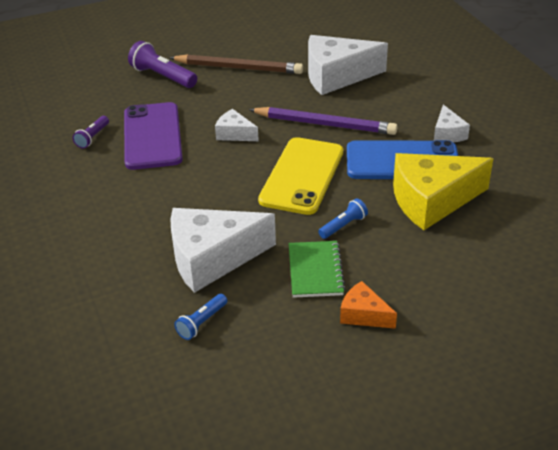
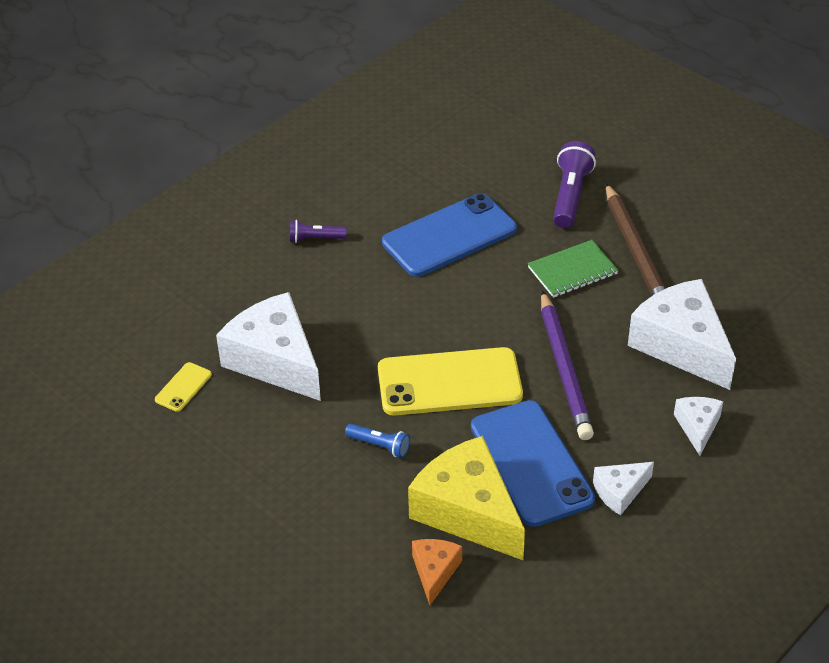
camera: 65 degrees right, 5 degrees up
(92, 137) = (419, 193): purple flashlight -> purple flashlight (315, 239)
(152, 136) = (449, 236): purple phone -> blue phone
(201, 322) = (183, 387): blue flashlight -> yellow phone
(234, 134) = (494, 299): white cheese -> white cheese (697, 427)
(315, 271) = (295, 445): green notebook -> green notebook (572, 271)
(363, 315) = (247, 504): orange cheese -> orange cheese (435, 572)

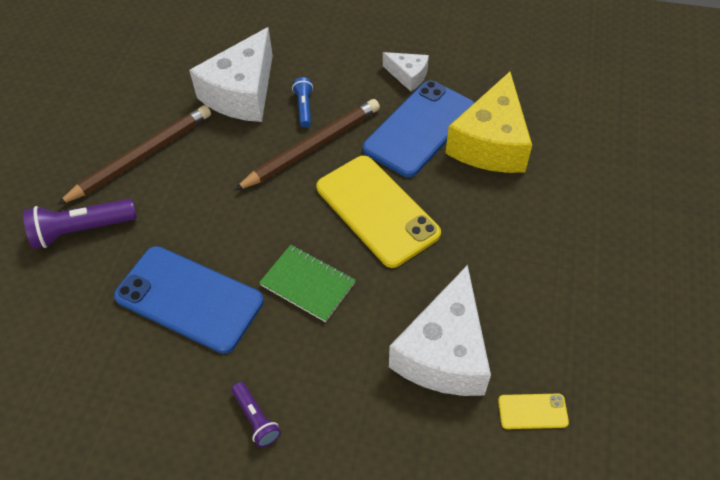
camera: 120 degrees left, 10 degrees up
(379, 446) = (476, 222): blue flashlight -> blue flashlight (304, 107)
(435, 572) = (554, 137): orange cheese -> none
(564, 369) = (312, 147): purple pencil -> brown pencil
(572, 271) = (191, 187): green notebook -> green notebook (307, 284)
(697, 427) = (320, 59): white cheese -> none

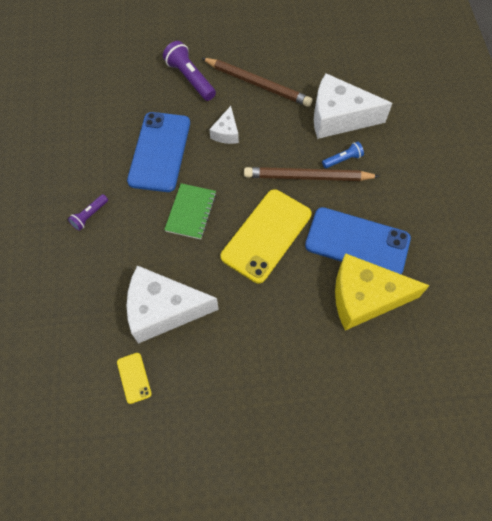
camera: 70 degrees right, 10 degrees up
(312, 147) = (307, 177): brown pencil -> brown pencil turned 150 degrees clockwise
(408, 76) = (410, 219): white cheese -> white cheese (226, 132)

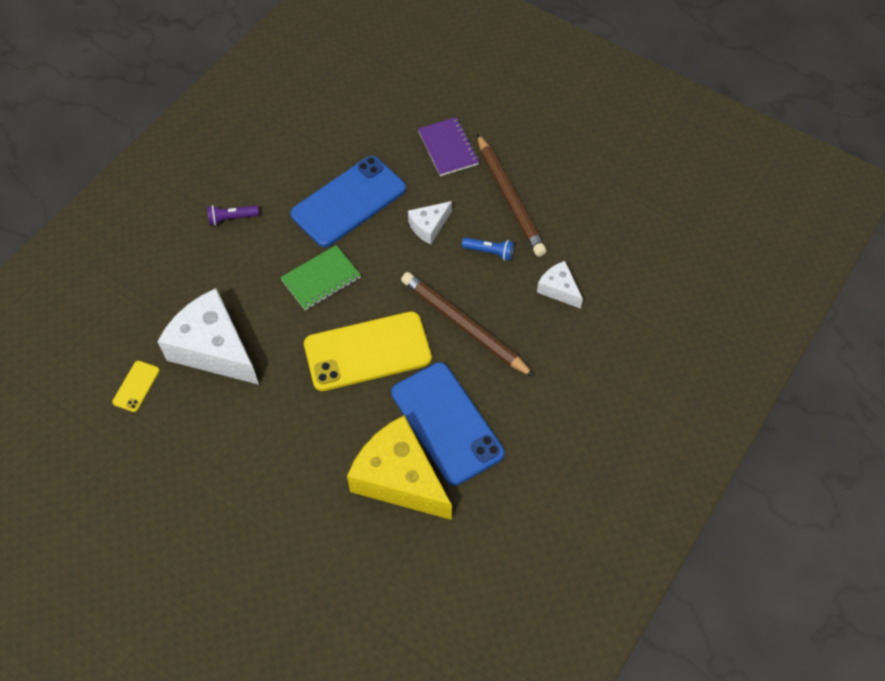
camera: 40 degrees right, 5 degrees down
(190, 78) = (448, 148): purple flashlight -> purple notebook
(339, 117) = (559, 289): white cheese -> white cheese, size x0.49
(343, 160) = (517, 334): blue flashlight -> blue flashlight (489, 252)

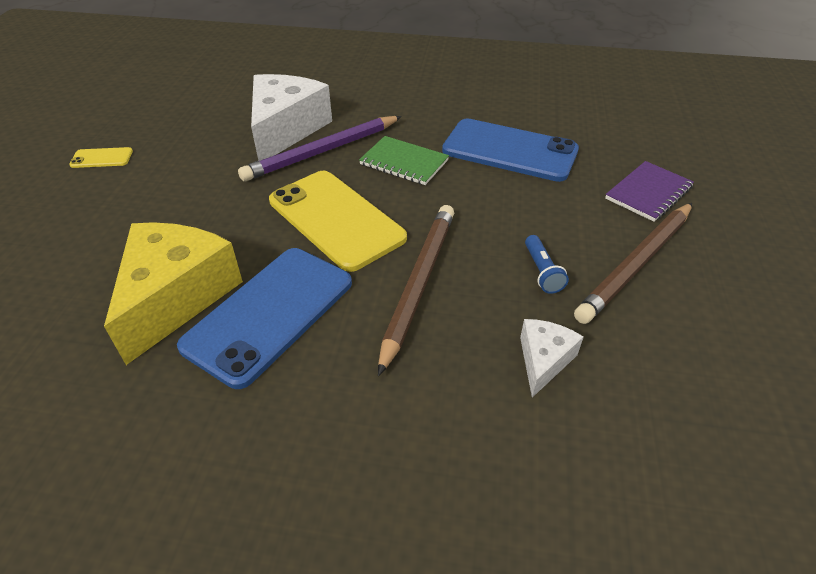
camera: 65 degrees right, 15 degrees down
(136, 386) = (227, 106): yellow phone -> yellow phone (102, 158)
(231, 218) = (430, 97): purple flashlight -> none
(269, 331) = (322, 152): none -> purple pencil
(429, 226) = (531, 212): white cheese -> none

